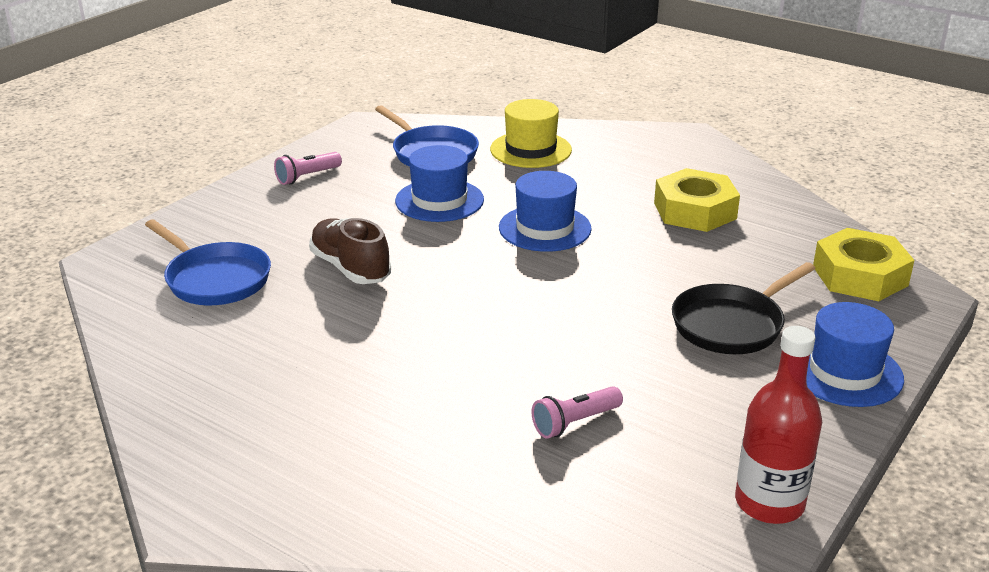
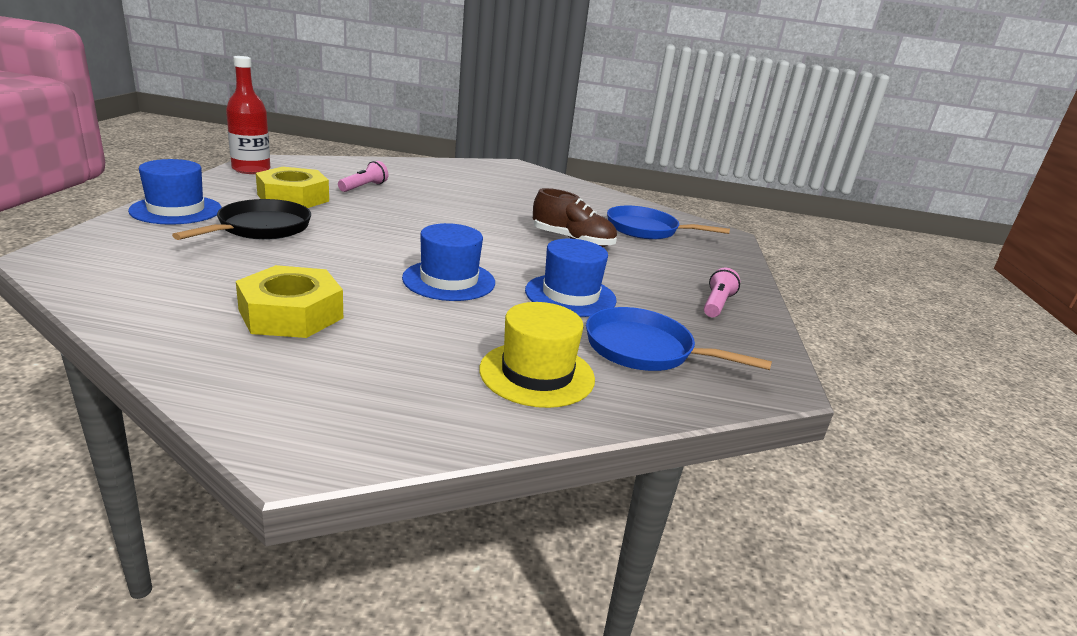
camera: 150 degrees right, 5 degrees down
(859, 276) = (114, 267): yellow nut -> yellow nut (293, 198)

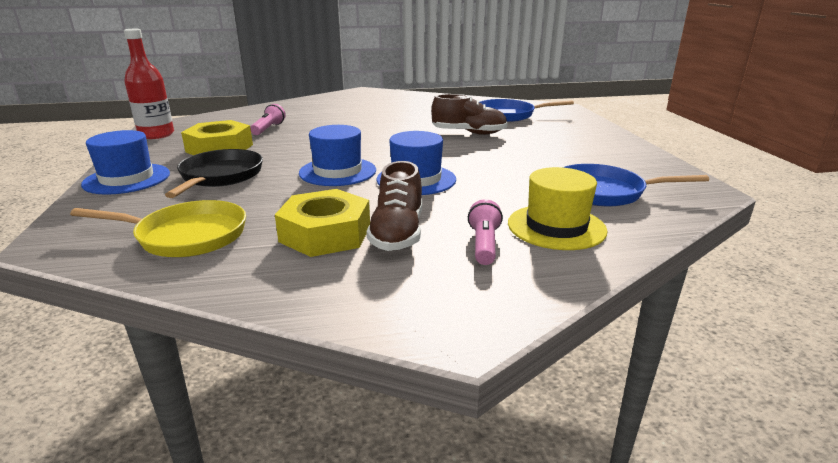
camera: 15 degrees left, 0 degrees up
(165, 281) = (186, 236): none -> yellow pan
(361, 333) = (397, 233): none -> brown shoe
(570, 295) = (513, 169): blue hat -> blue hat (337, 172)
(716, 304) = (611, 152): pink flashlight -> pink flashlight (484, 244)

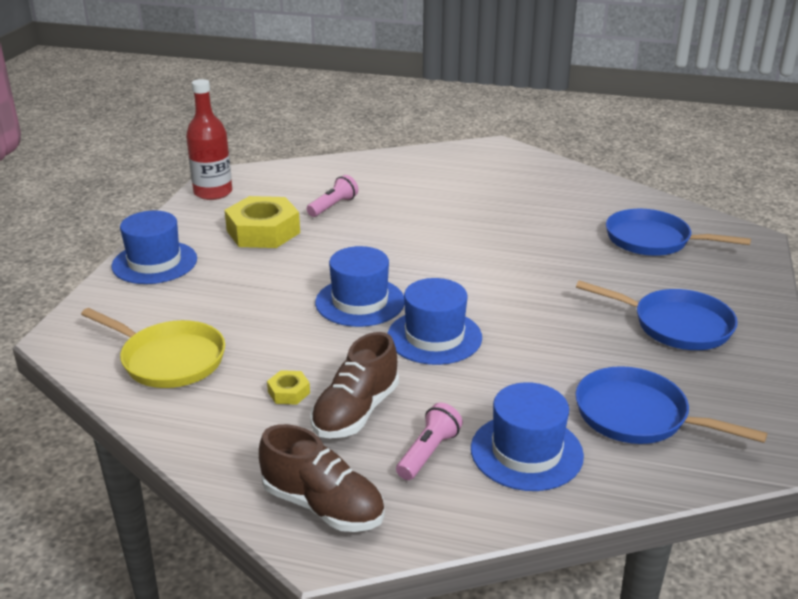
camera: 25 degrees right, 5 degrees up
(220, 176) = (239, 280): black pan -> none
(325, 233) = (289, 392): yellow nut -> yellow nut, size x0.44
(469, 133) = (565, 267): brown shoe -> brown shoe (323, 506)
(556, 227) = (526, 452): yellow hat -> blue hat
(569, 147) = (675, 325): none -> blue pan

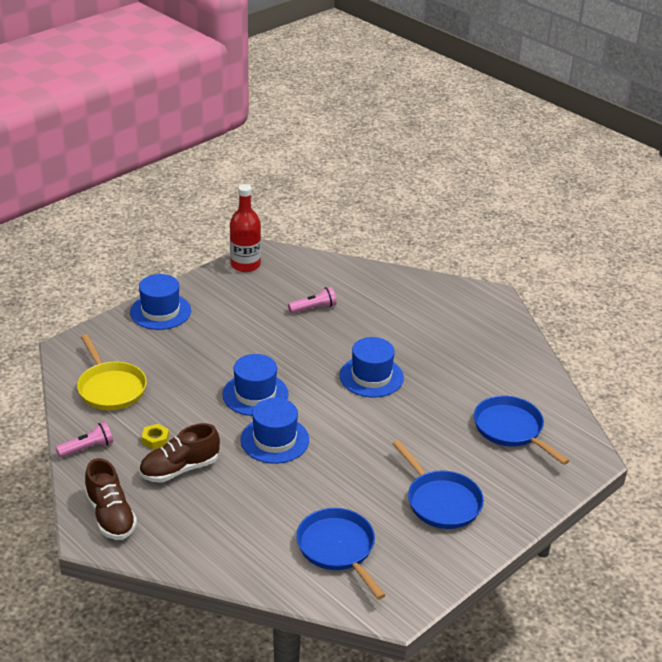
camera: 30 degrees right, 5 degrees up
(263, 232) = (247, 312): yellow nut -> none
(428, 453) = (193, 512): pink flashlight -> pink flashlight (87, 448)
(526, 452) = (247, 538): blue hat -> blue hat (371, 377)

